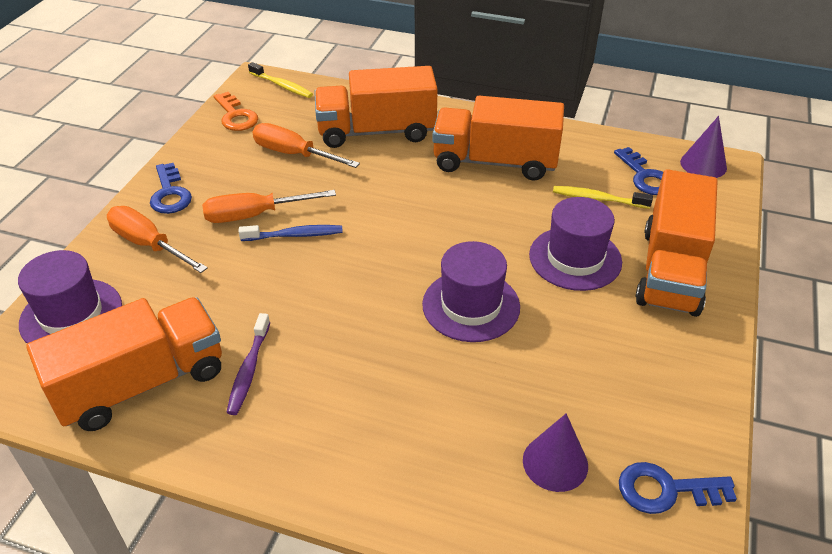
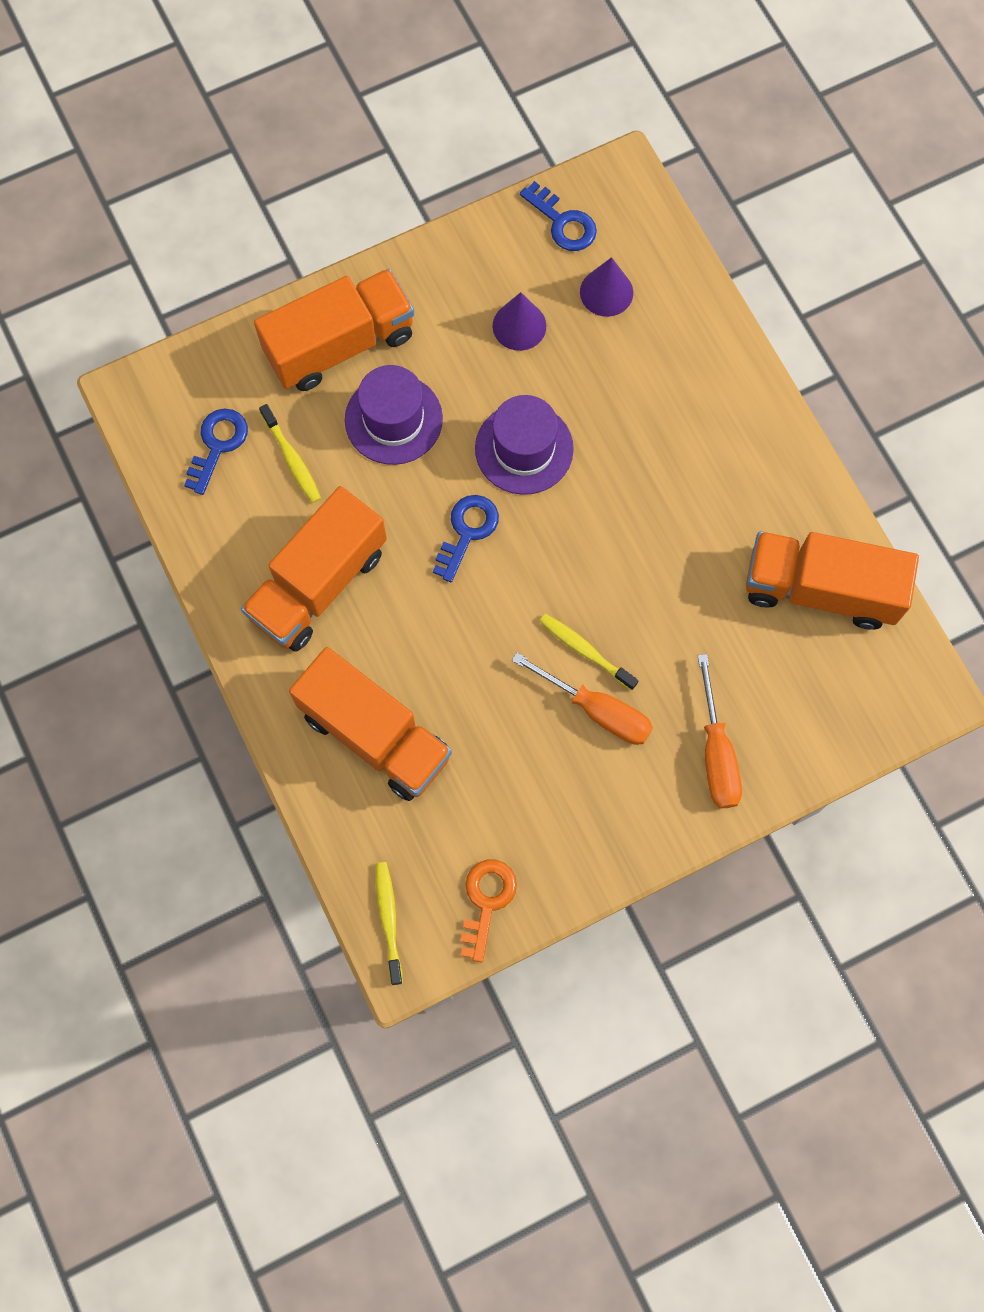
camera: 135 degrees left, 30 degrees up
(71, 315) = (831, 715): purple hat -> none
(170, 194) = (648, 816): blue key -> blue key (467, 532)
(249, 370) = (736, 534): purple toothbrush -> none
(293, 154) = (486, 773): orange screwdriver -> none
(295, 235) = (585, 650): blue toothbrush -> yellow toothbrush
(495, 162) = (319, 584): orange truck -> orange truck turned 75 degrees clockwise
(703, 164) = (149, 411): purple cone -> purple cone (519, 326)

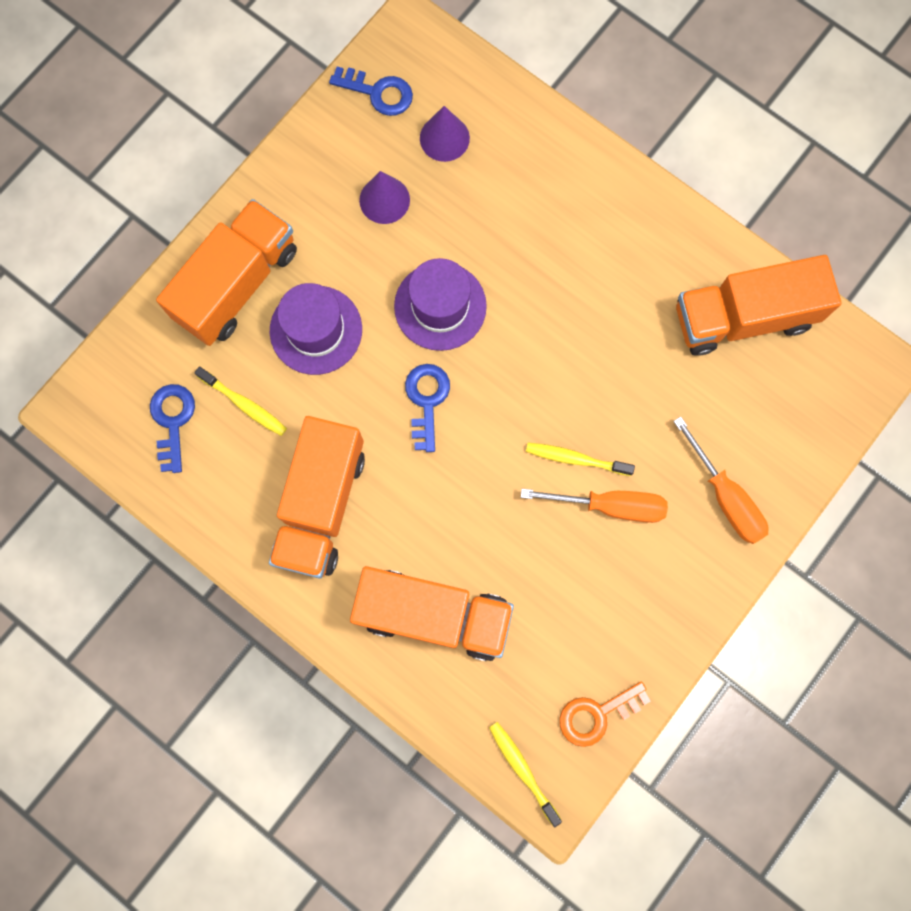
camera: 25 degrees left, 5 degrees up
(486, 902) = (597, 714): orange key -> orange key turned 105 degrees counterclockwise

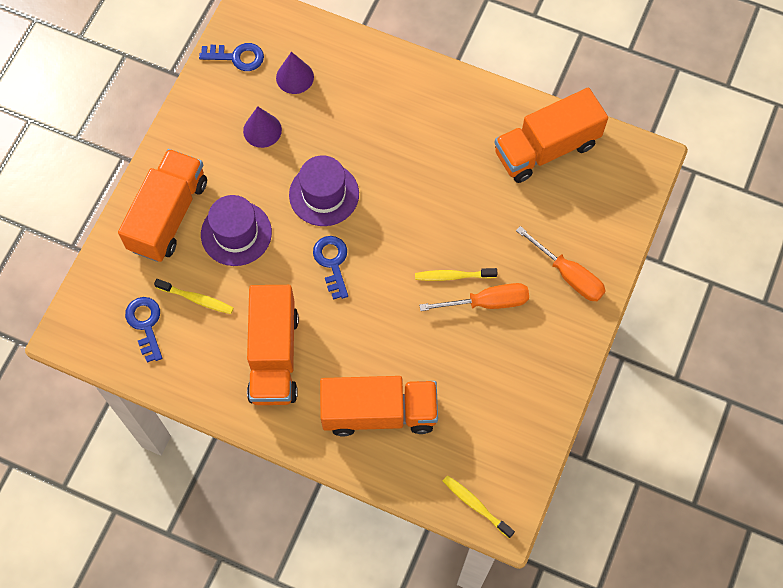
camera: 15 degrees left, 10 degrees down
(597, 714) = (519, 451): orange key -> none

